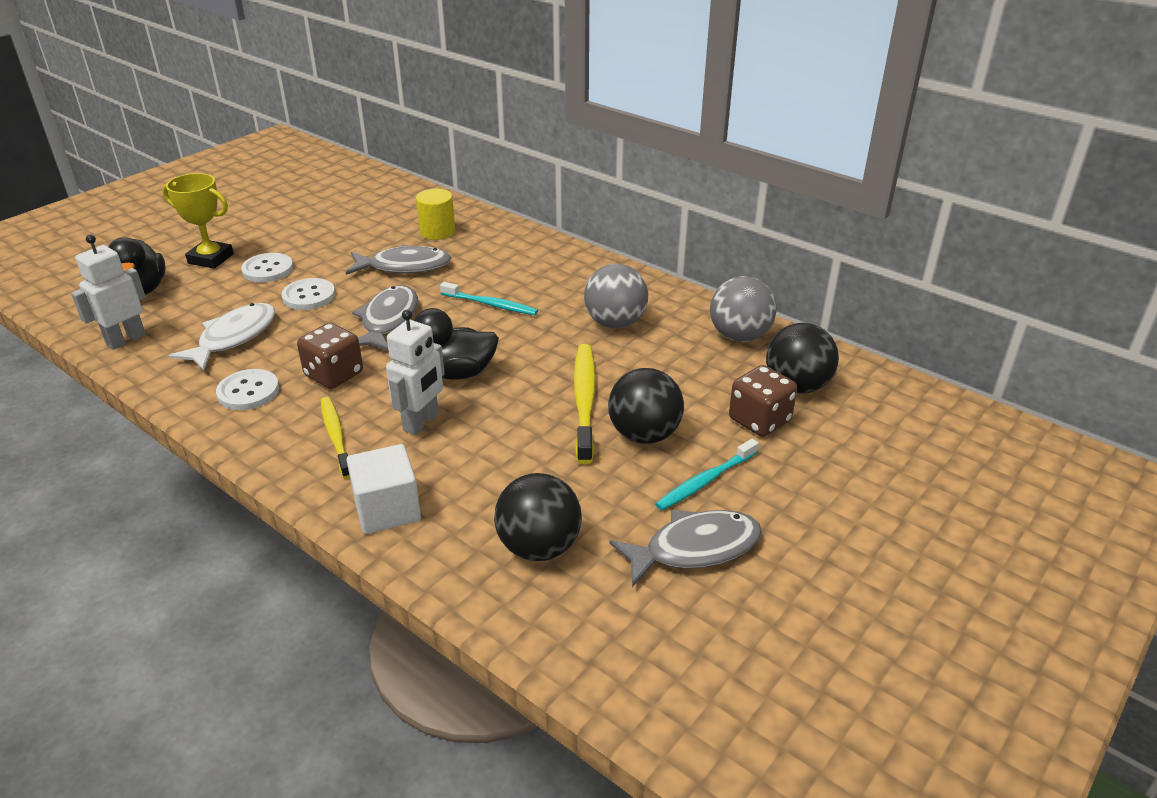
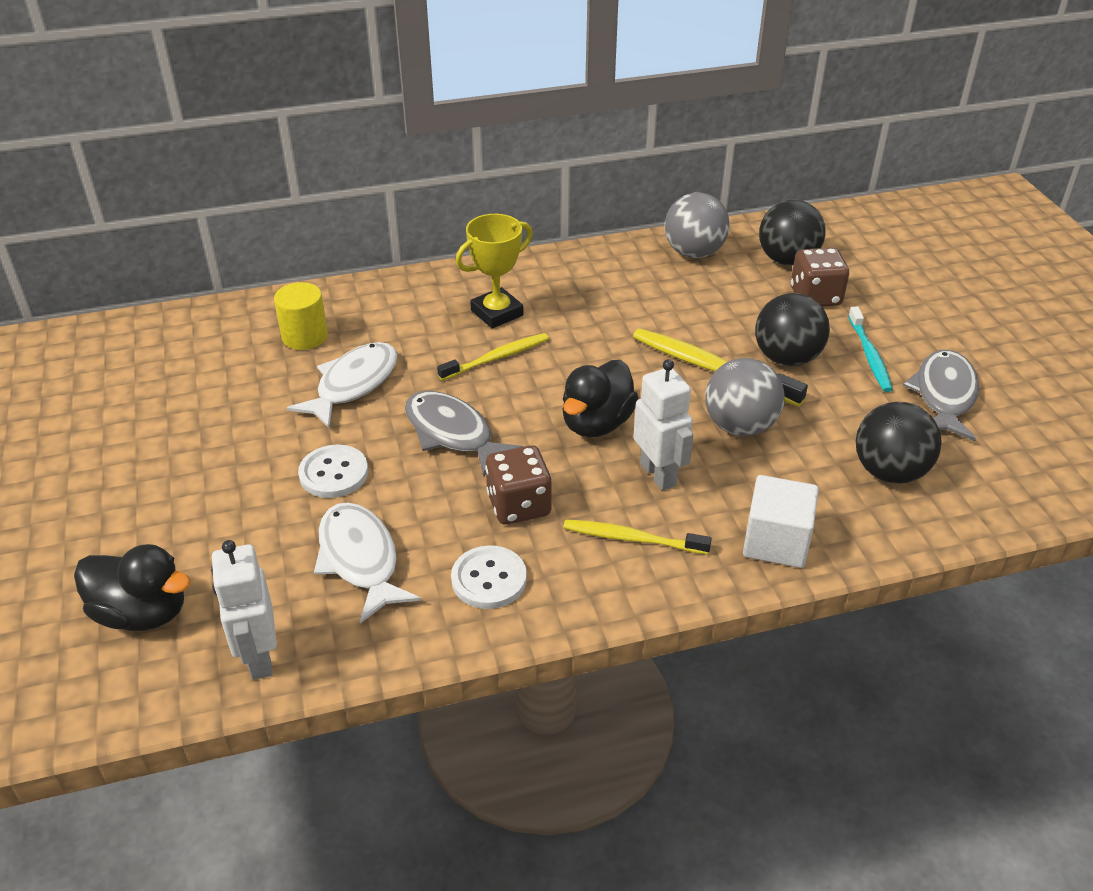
camera: 55 degrees left, 5 degrees up
(211, 259) = (137, 528): yellow trophy -> yellow trophy (497, 313)
(268, 269) = (230, 487): white button -> none
(404, 267) = (353, 384): grey fish -> white fish
(491, 304) = (497, 358): turquoise toothbrush -> yellow toothbrush
(615, 323) = (607, 303): grey ball -> grey ball (740, 426)

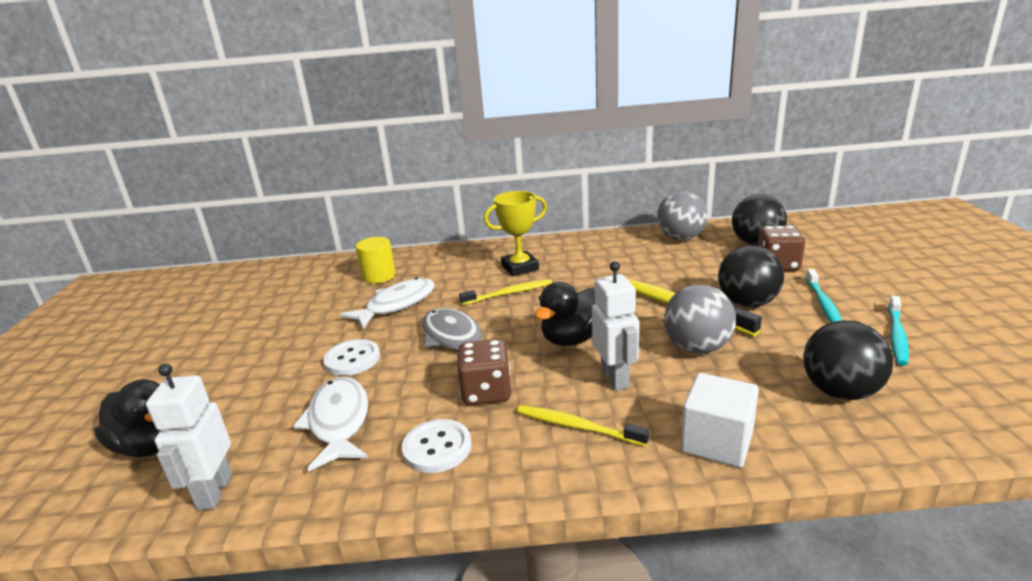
camera: 15 degrees right, 15 degrees down
(944, 395) = (896, 335): grey fish -> turquoise toothbrush

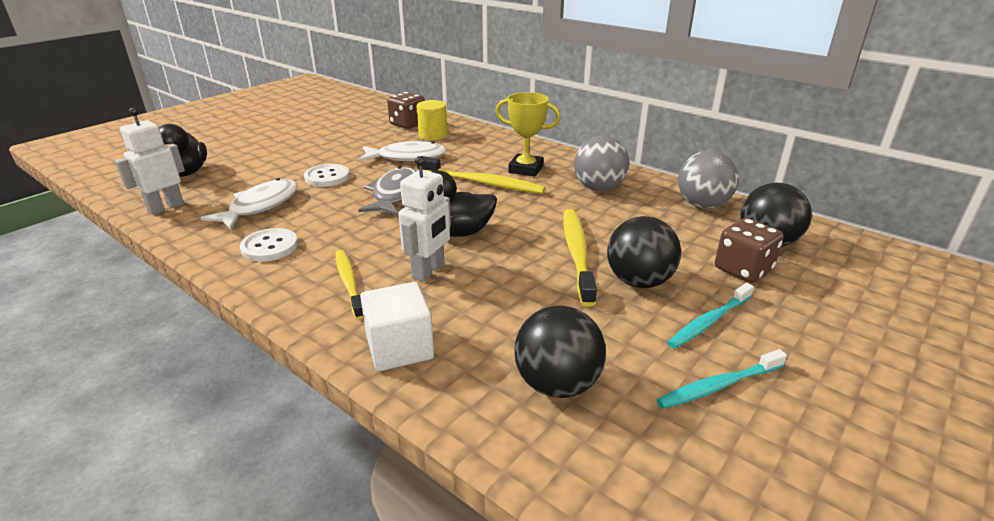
camera: 40 degrees right, 5 degrees up
(486, 392) = (348, 234): brown dice -> brown dice (407, 124)
(509, 293) = (482, 183): yellow toothbrush -> yellow toothbrush, size x1.51
(697, 348) = (524, 287): grey ball -> grey ball (598, 188)

